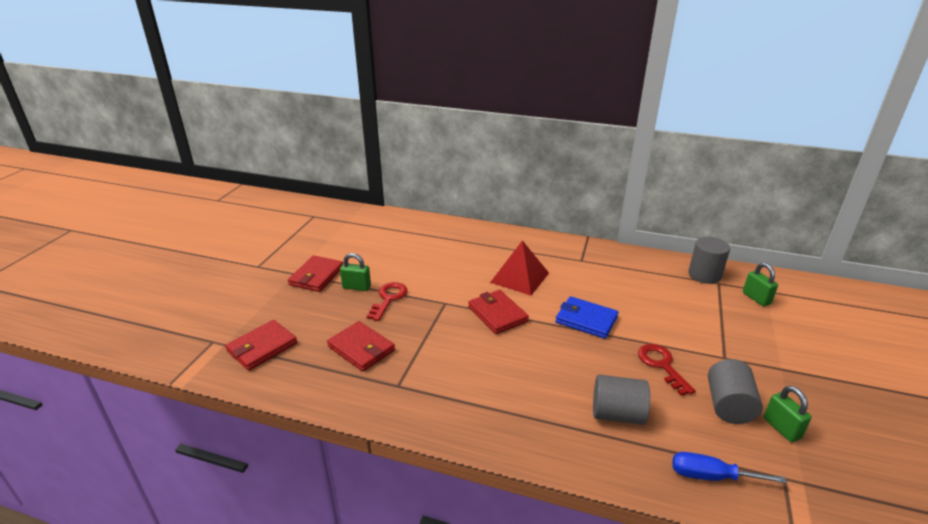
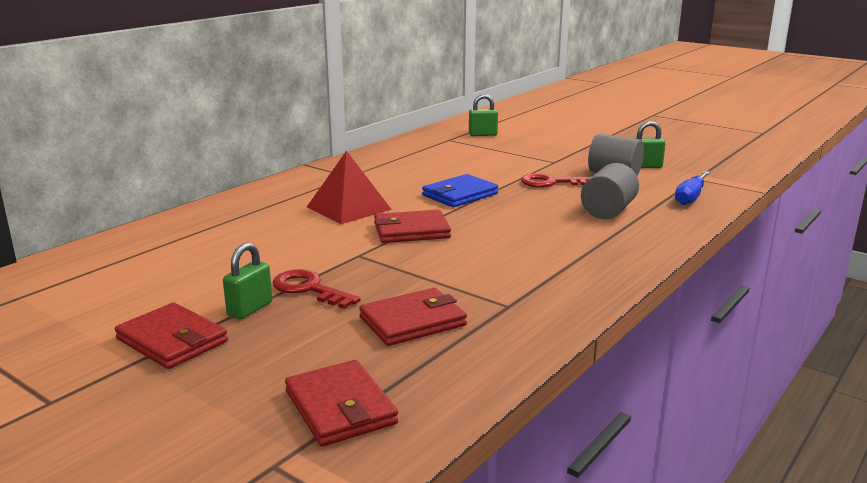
camera: 70 degrees left, 10 degrees down
(704, 275) = (431, 140): grey cylinder -> none

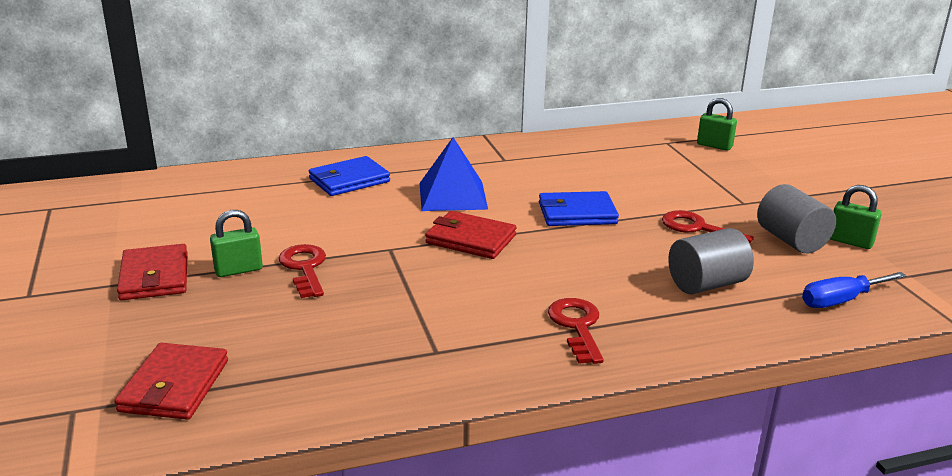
camera: 35 degrees right, 5 degrees up
(240, 220) = (349, 180): none -> blue wallet
(348, 208) = (452, 196): red pyramid -> blue pyramid
(413, 321) = (335, 333): red wallet -> none
(573, 258) = (577, 326): none -> red key

